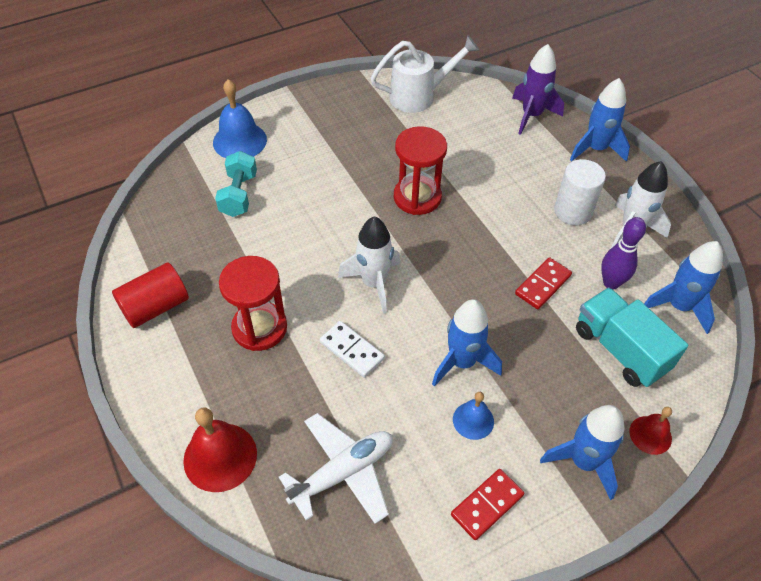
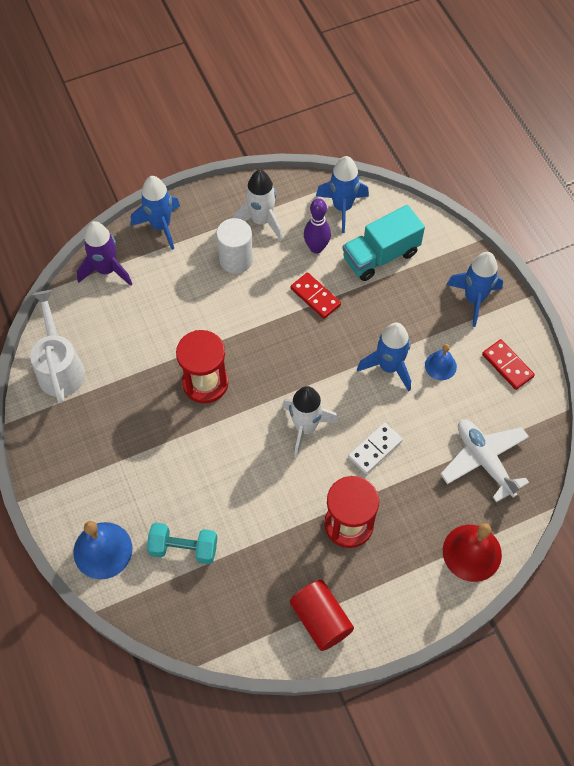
camera: 85 degrees left, 10 degrees up
(650, 435) = (452, 253): red bell -> none

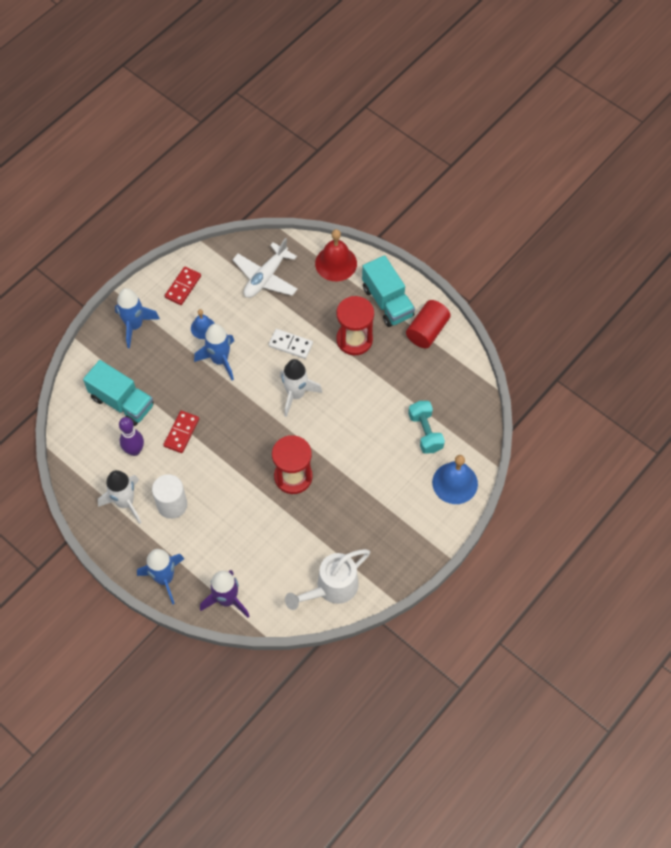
camera: 115 degrees left, 0 degrees up
(342, 207) = (86, 447): blue rocket -> none
(386, 590) = (387, 302): none -> turquoise truck

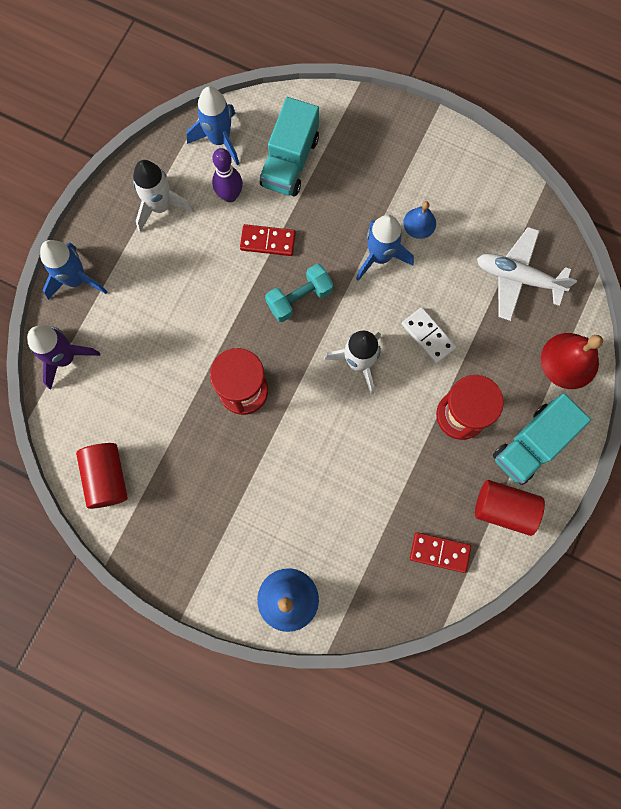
camera: 75 degrees right, 15 degrees up
(134, 326) = (397, 143): blue rocket -> blue rocket (219, 139)
(172, 505) = (170, 259): white cylinder -> none
(183, 287) = (471, 181): red domino -> red domino (439, 552)
(290, 345) = (428, 336): white domino -> white domino turned 45 degrees counterclockwise
(331, 588) = (107, 477): white watering can -> red cylinder
(425, 432) = (350, 542): turquoise dumbbell -> turquoise dumbbell (299, 298)

